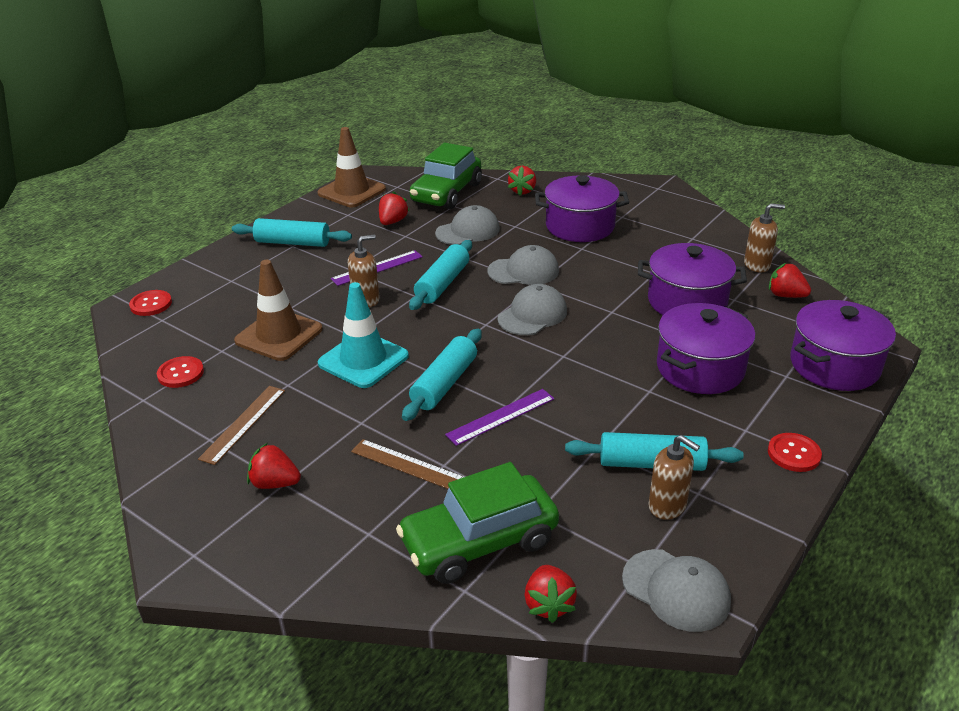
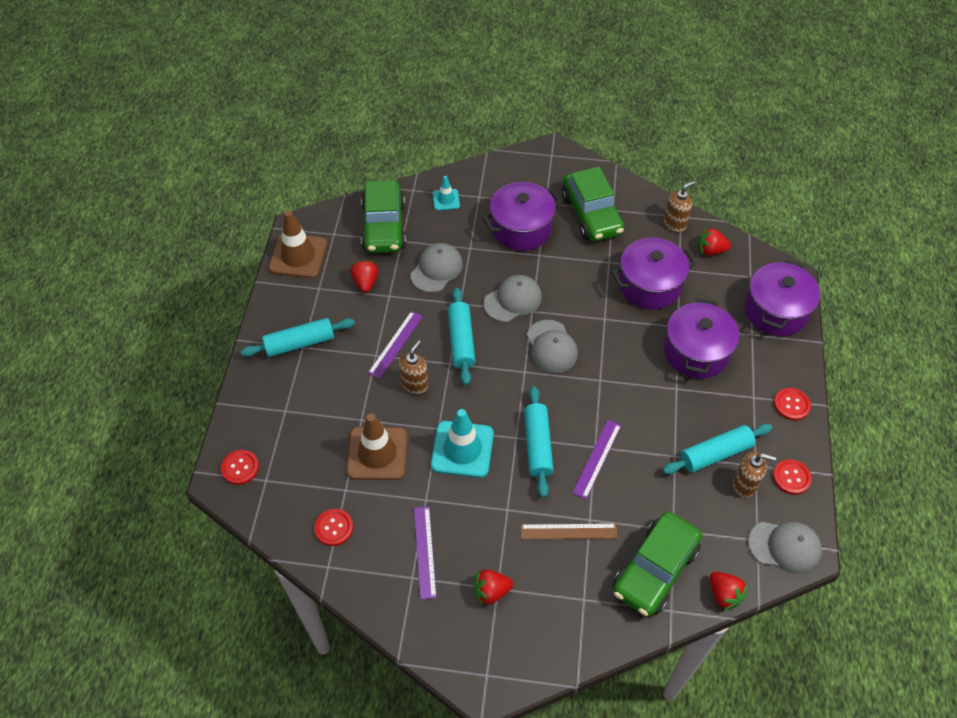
camera: 30 degrees left, 20 degrees up
(243, 424) = (425, 552): brown ruler -> purple ruler
(522, 191) = (446, 200): red strawberry -> turquoise traffic cone
(532, 315) = (551, 346): grey cap -> grey cap turned 150 degrees clockwise
(665, 235) = (591, 214): none -> green car
(740, 523) = (791, 477): none -> red button

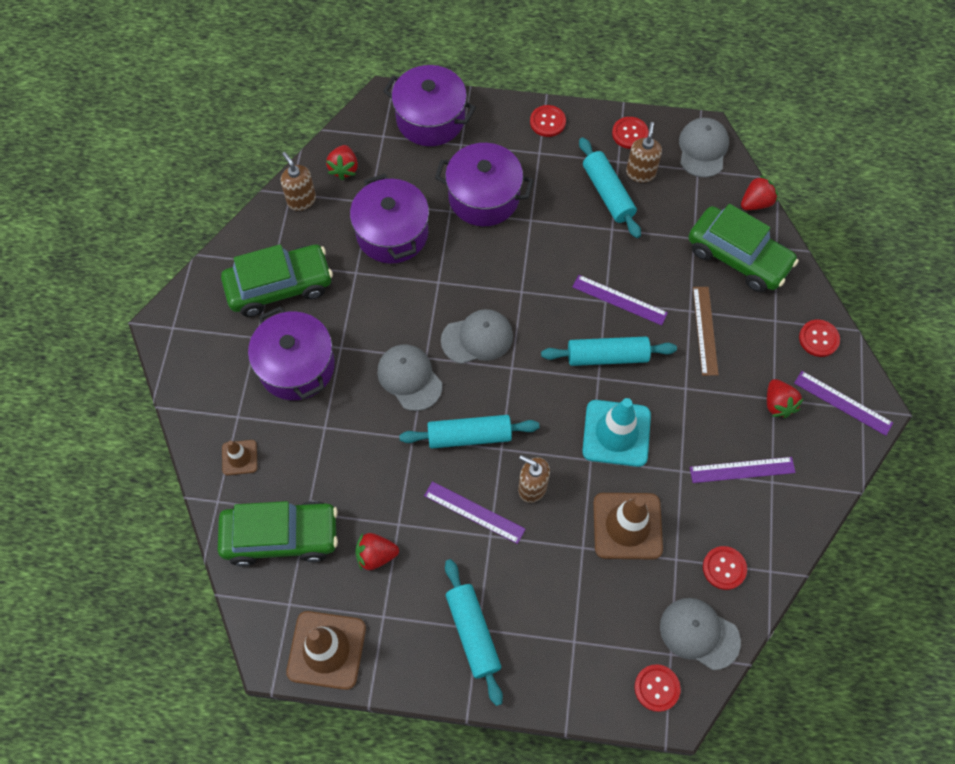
camera: 90 degrees left, 10 degrees up
(436, 269) = (358, 467): grey cap -> grey cap (699, 633)
(446, 200) = (239, 457): turquoise traffic cone -> brown traffic cone
(493, 655) = (843, 402): none -> purple ruler
(564, 640) = (818, 339): none -> red button

